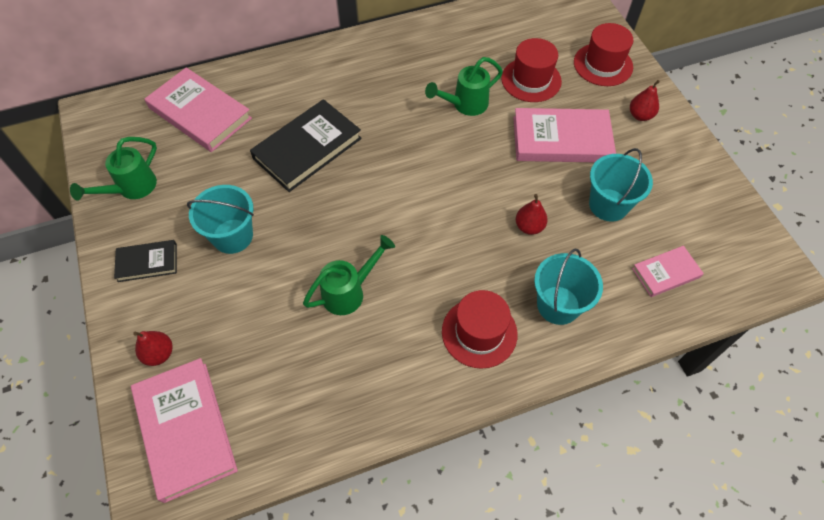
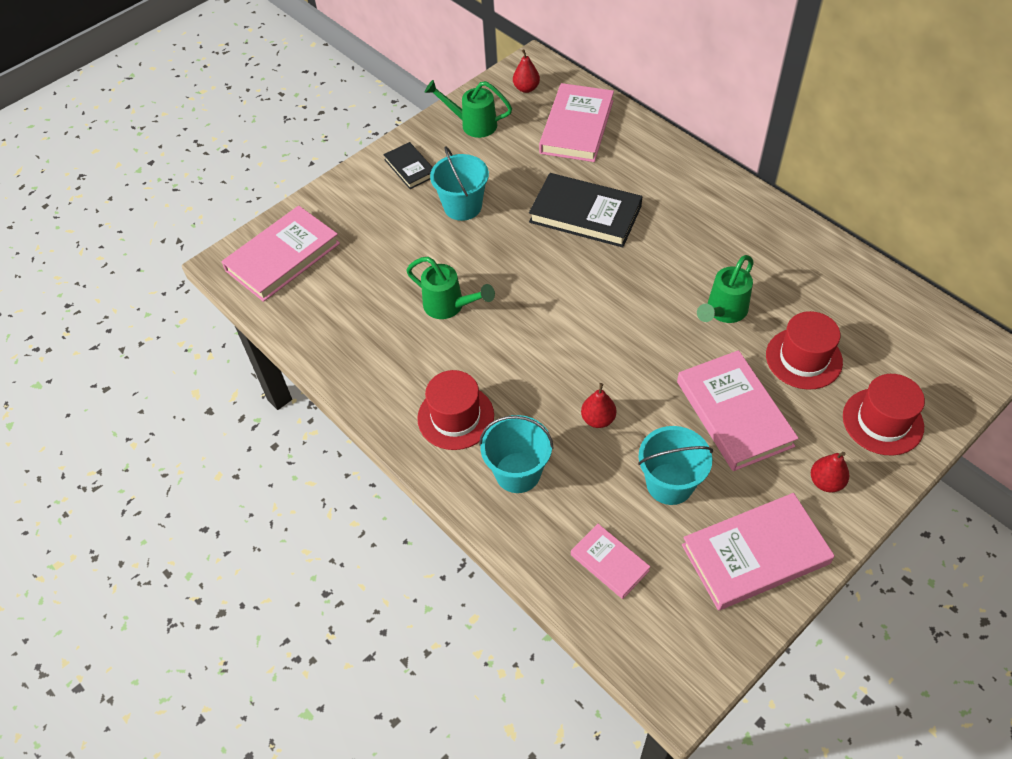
camera: 70 degrees right, 5 degrees down
(159, 354) = (336, 213): red pear -> red pear (526, 88)
(465, 105) = (723, 312): green watering can -> green watering can turned 90 degrees counterclockwise
(685, 180) = (755, 554): none -> pink book

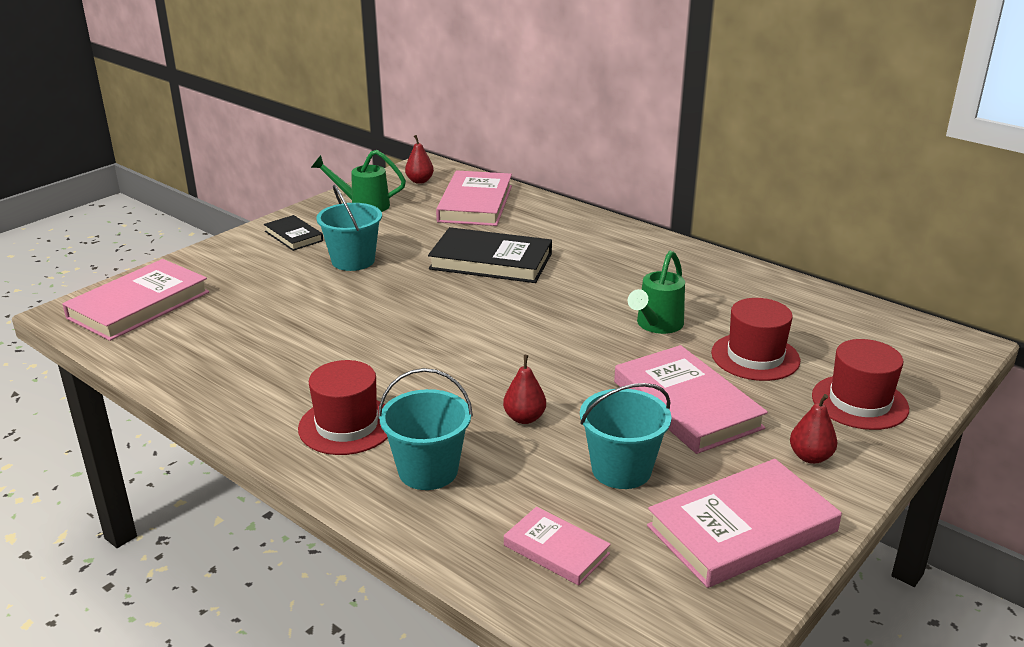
camera: 10 degrees left, 25 degrees down
(450, 306) = (339, 335): green watering can -> none

